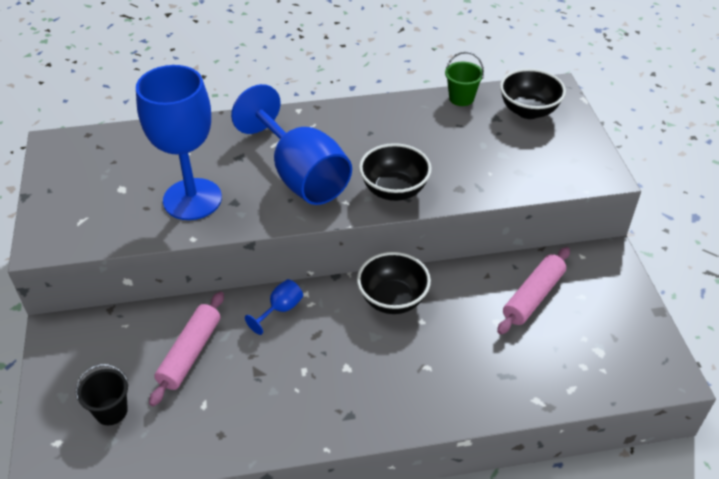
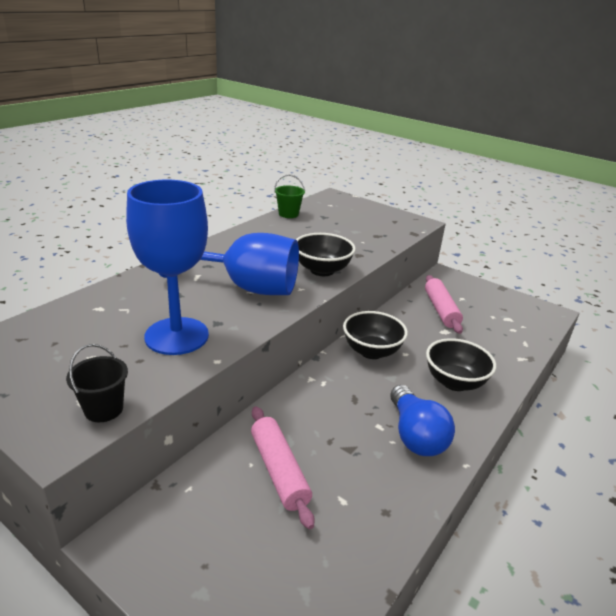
camera: 45 degrees left, 15 degrees down
(111, 411) = (270, 567): black bucket -> black bucket (104, 409)
(280, 310) = (307, 398): blue goblet -> none
(321, 398) = (415, 435): none -> blue light bulb
(528, 111) = (336, 208): black bowl -> black bowl (454, 382)

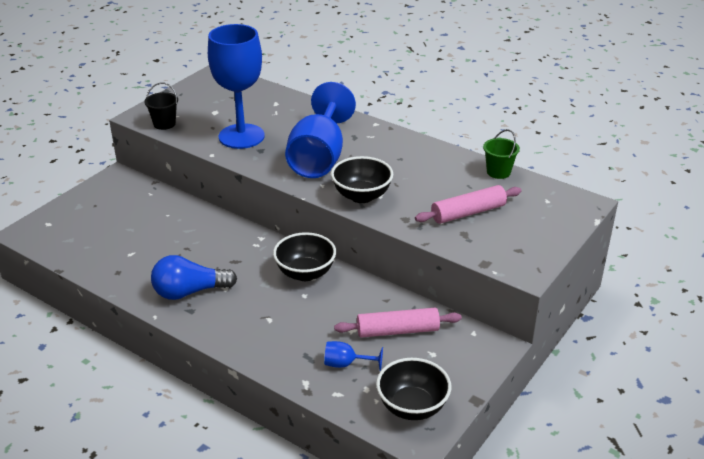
camera: 90 degrees right, 5 degrees up
(279, 471) = (160, 226): pink rolling pin -> pink rolling pin (468, 213)
(454, 382) = (260, 324): black bowl -> black bowl (412, 407)
(489, 337) = (346, 364): none -> blue goblet

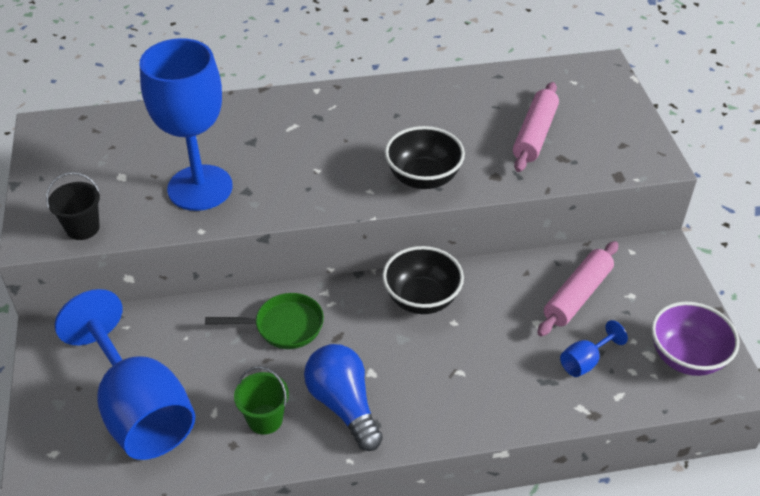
camera: 45 degrees left, 10 degrees up
(189, 292) = (343, 405): blue light bulb -> blue light bulb turned 120 degrees clockwise
(217, 239) = (283, 326): none -> green pan
(319, 157) = (320, 162): blue goblet -> blue goblet (139, 409)
(412, 407) = (686, 357): black bowl -> purple bowl
(498, 172) = (498, 77): green bucket -> green bucket (265, 419)

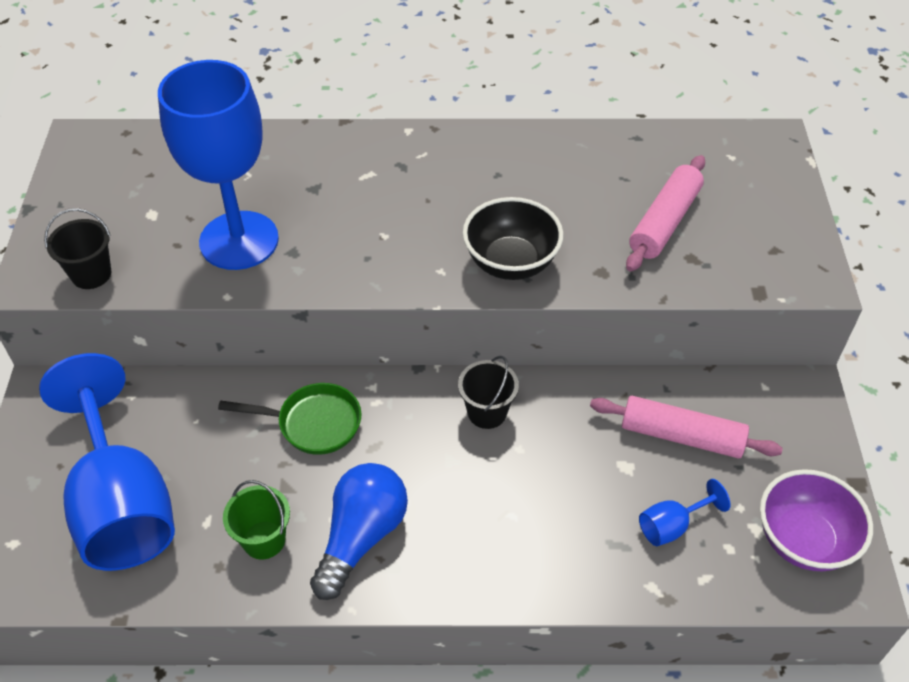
camera: 10 degrees right, 5 degrees up
(343, 405) = (361, 536): blue light bulb -> blue light bulb turned 45 degrees clockwise
(421, 299) = (487, 412): black bowl -> black bucket
(577, 295) = (681, 436): pink rolling pin -> pink rolling pin turned 60 degrees clockwise

